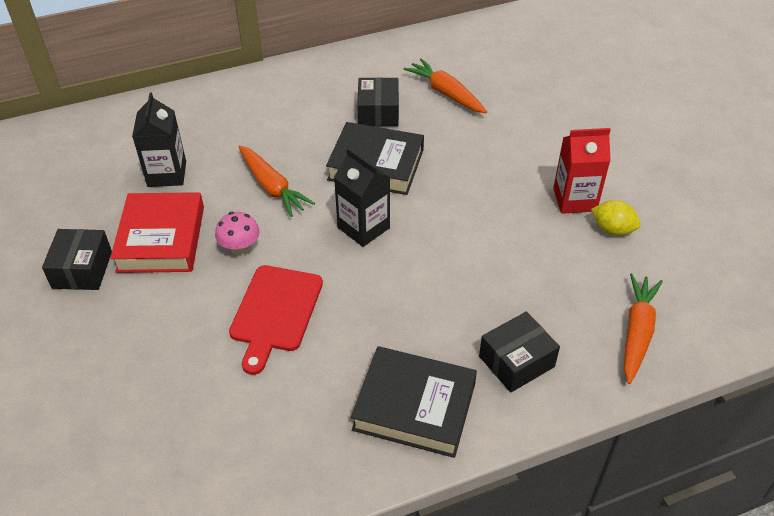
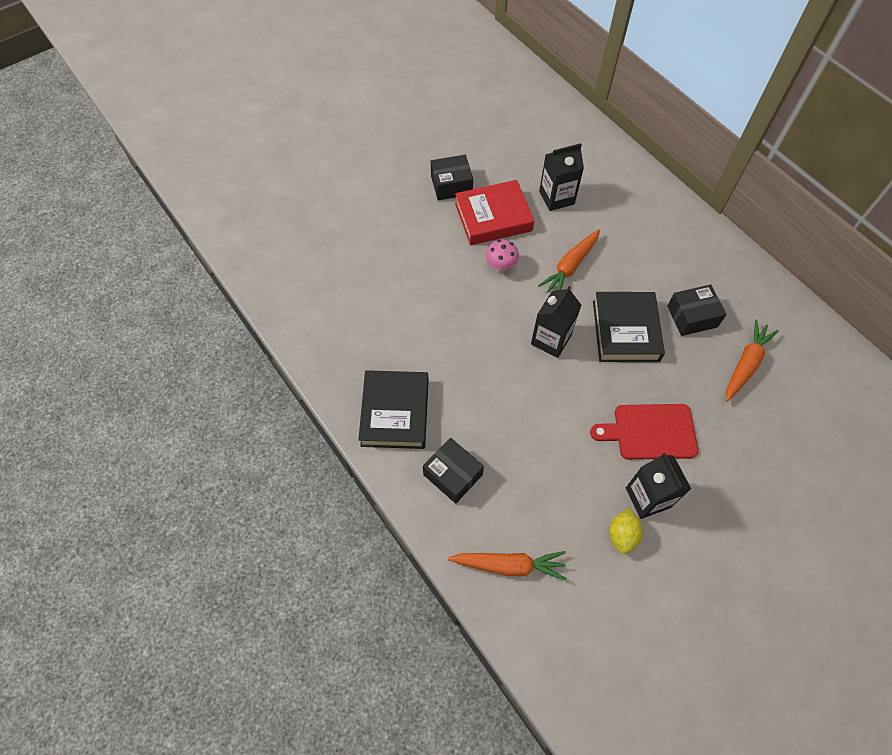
camera: 75 degrees right, 15 degrees up
(275, 312) = (450, 306): red cutting board -> red cutting board (650, 432)
(574, 199) = (648, 497): red carton -> black carton

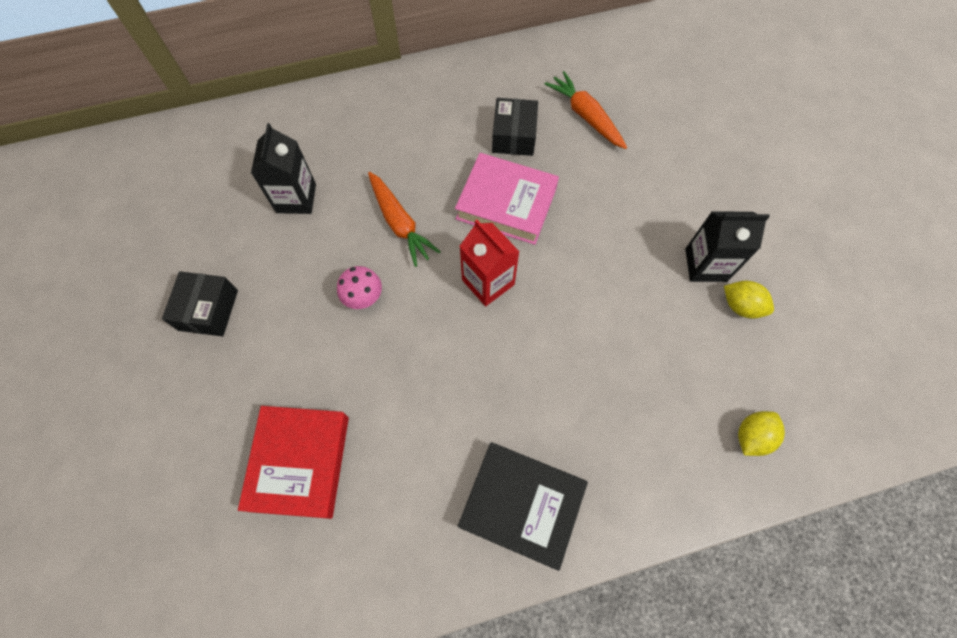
camera: 70 degrees left, 5 degrees up
(453, 475) = (627, 460): black box -> none
(493, 217) = (287, 279): red book -> red book (300, 462)
(509, 565) = (751, 436): orange carrot -> yellow lemon
(551, 339) = (488, 282): black carton -> red carton
(625, 331) = (506, 203): black book -> pink book
(650, 432) = (634, 231): red cutting board -> none

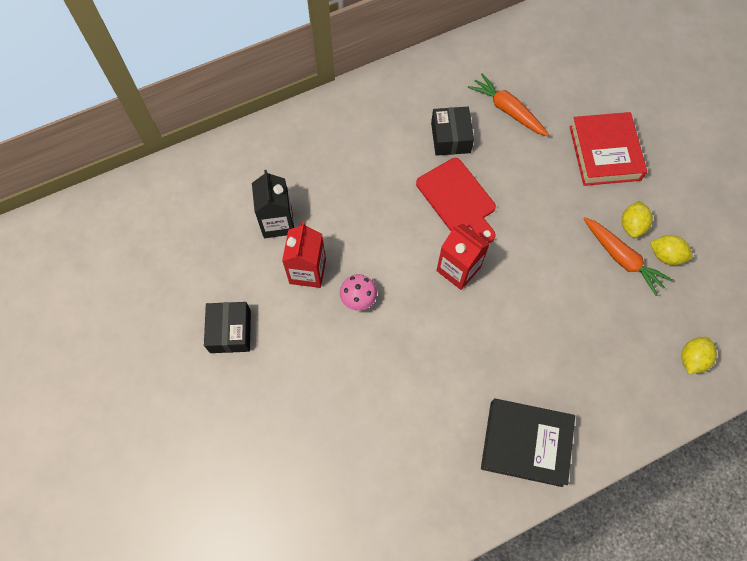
camera: 10 degrees left, 0 degrees up
(300, 462) = (342, 442): red book -> red book (604, 153)
(314, 257) = (307, 271): none -> red carton
(399, 223) = (372, 230): orange carrot -> orange carrot (621, 258)
(506, 203) = (458, 198): pink book -> red cutting board
(706, 265) = (632, 225): black carton -> yellow lemon

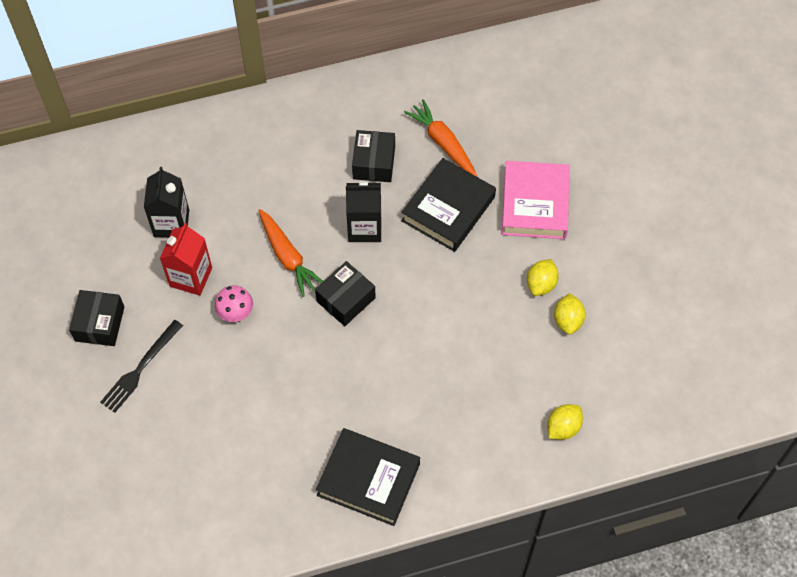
camera: 10 degrees right, 5 degrees down
(279, 369) = (140, 368): none -> black fork
(458, 198) = (364, 228): red cutting board -> black carton
(458, 269) = (346, 299): red carton -> black box
(529, 169) = (448, 209): none -> black book
(604, 153) = (535, 204): red book -> pink book
(621, 258) = (520, 316): orange carrot -> orange carrot (287, 256)
(665, 255) = (568, 320): yellow lemon -> yellow lemon turned 60 degrees clockwise

